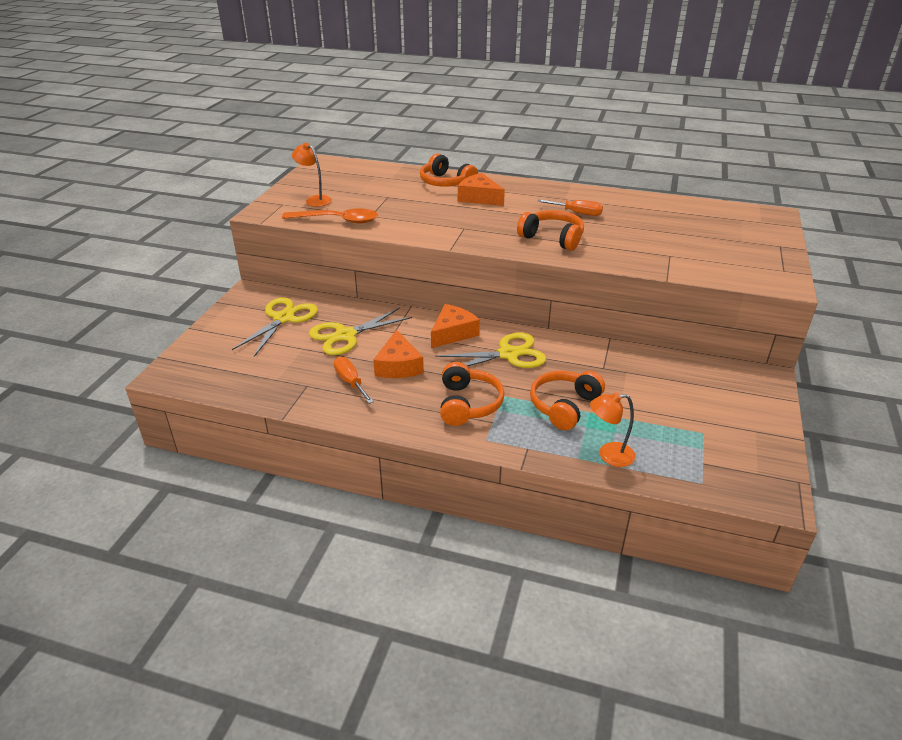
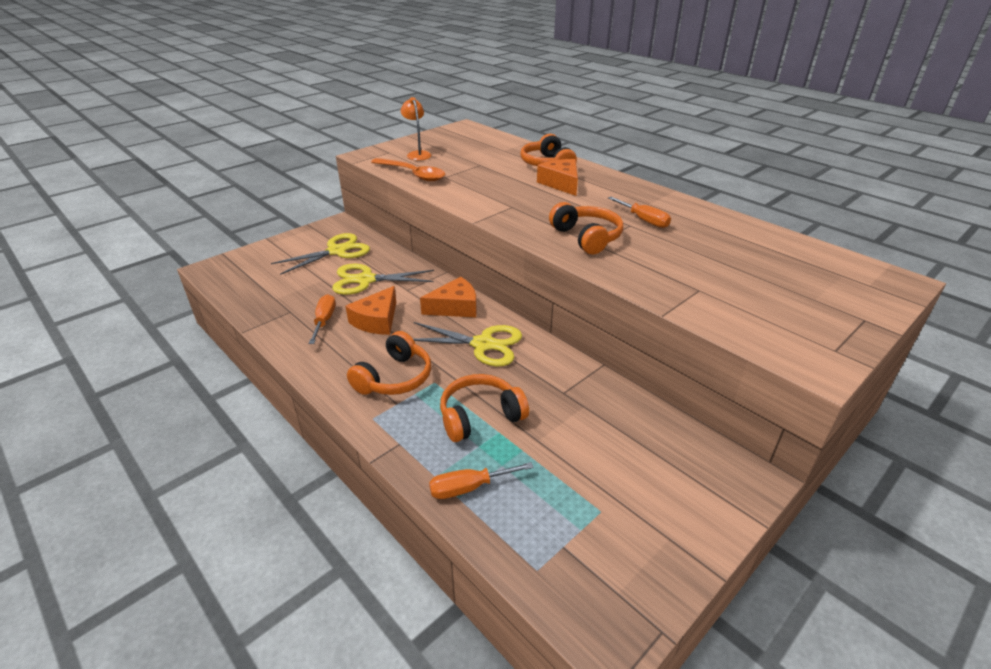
camera: 30 degrees right, 0 degrees up
(609, 455) = (469, 487): orange lamp -> orange screwdriver

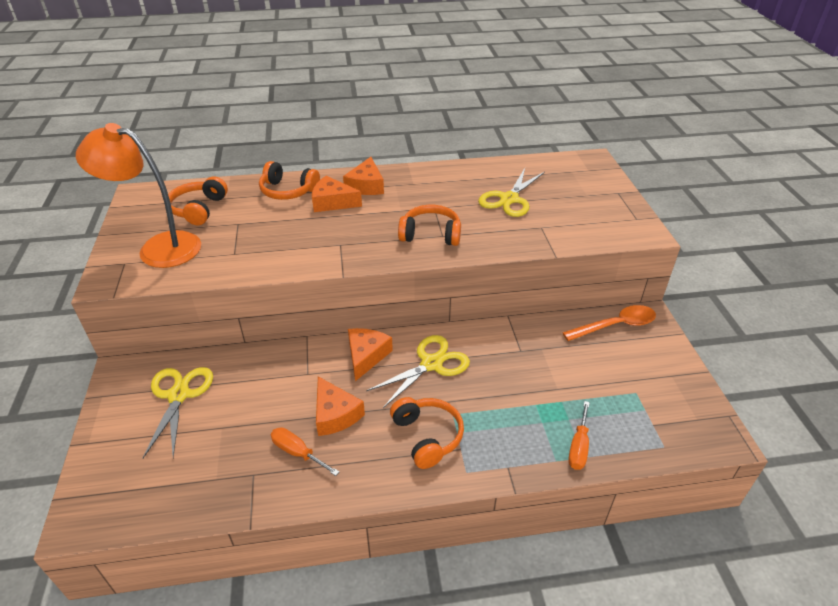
camera: 55 degrees left, 5 degrees up
(366, 280) = (259, 395): yellow scissors -> yellow scissors (509, 199)
(413, 174) = (201, 270): orange spoon -> orange spoon (615, 325)
(417, 154) = (158, 248): orange lamp -> orange lamp, size x2.06
(480, 416) = (512, 406): orange headphones -> orange headphones (199, 209)
(607, 187) = (366, 186): none -> orange cheese
(644, 220) = (434, 198): orange screwdriver -> none

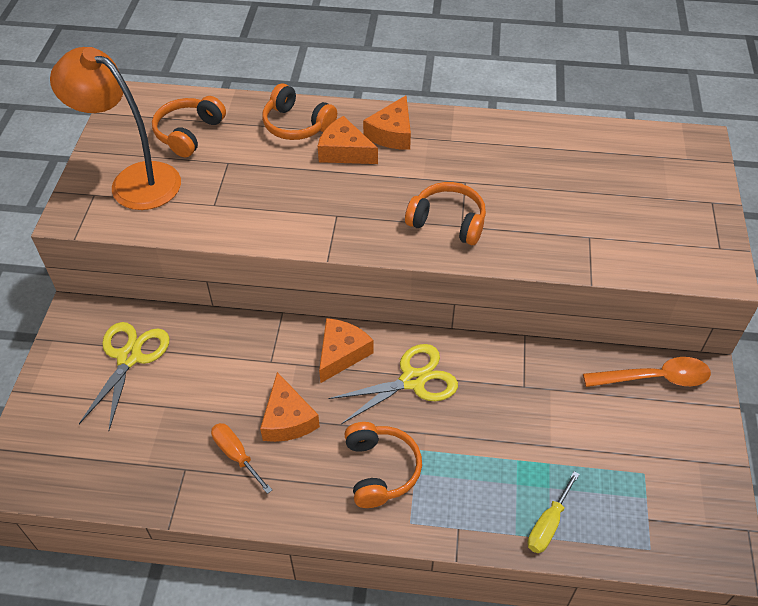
camera: 15 degrees right, 10 degrees up
(509, 199) = (564, 186): yellow scissors -> none
(578, 447) = (548, 524): orange screwdriver -> yellow screwdriver

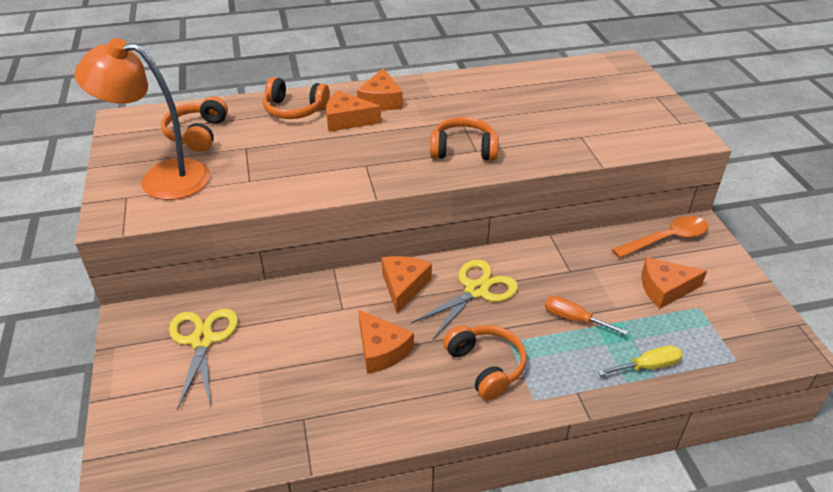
camera: 20 degrees left, 10 degrees down
(236, 455) = (348, 392): orange screwdriver -> orange screwdriver (574, 319)
(548, 524) = (648, 366): yellow screwdriver -> yellow screwdriver turned 120 degrees counterclockwise
(618, 439) = (665, 289): none -> orange cheese

